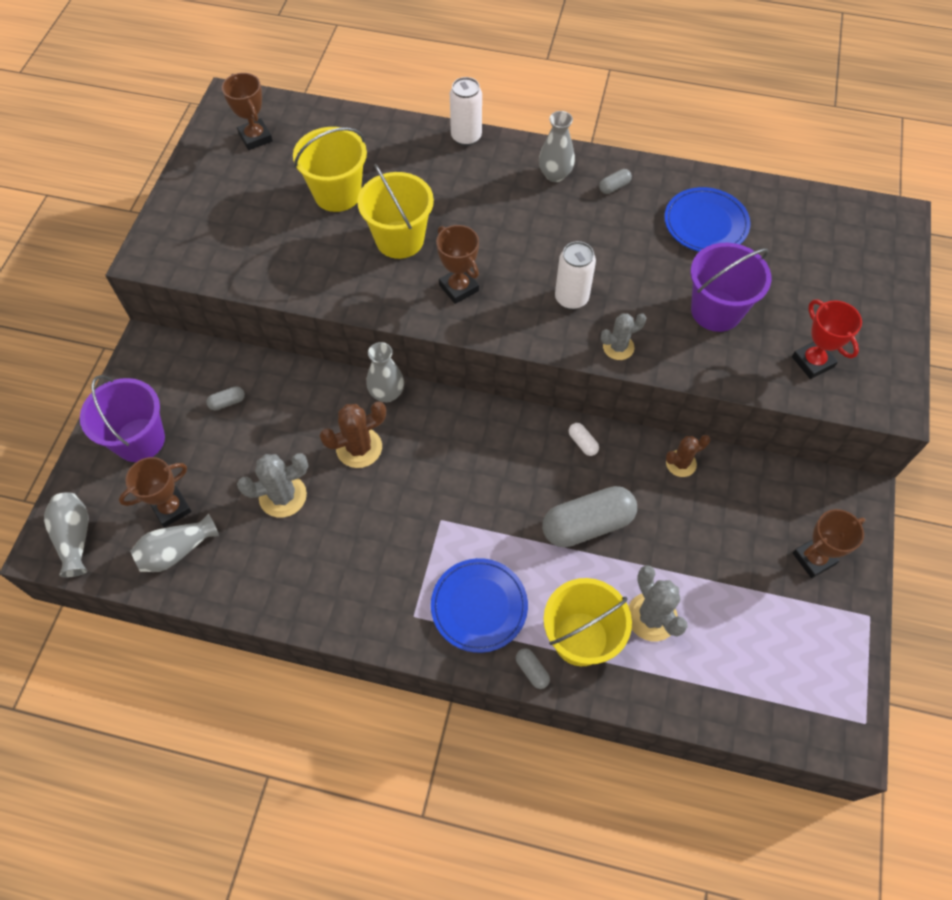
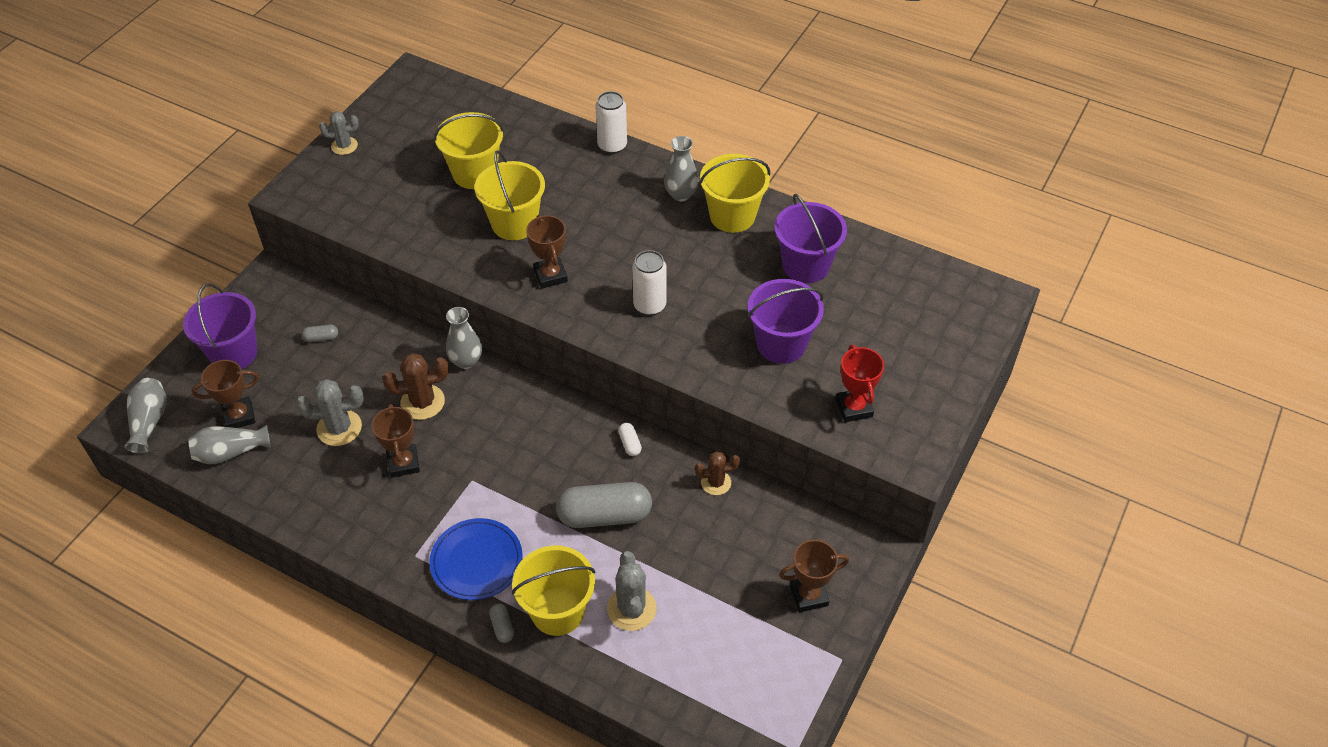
camera: 15 degrees right, 10 degrees down
(255, 137) = (421, 111): brown trophy -> brown trophy (403, 463)
(614, 187) = (732, 216): grey capsule -> yellow bucket
(618, 347) = (675, 356): grey cactus -> grey cactus (344, 146)
(705, 223) = (805, 265): blue plate -> purple bucket

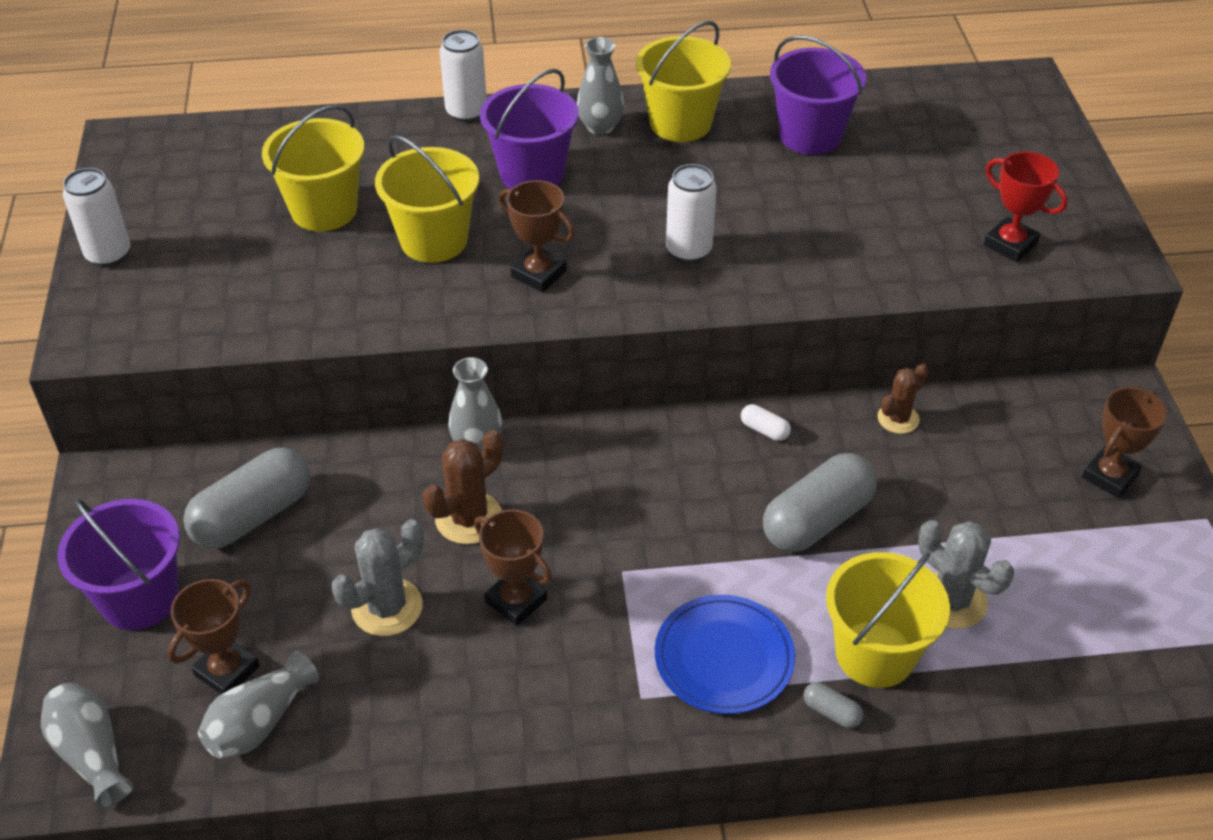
camera: 35 degrees left, 5 degrees down
(321, 338) = (253, 516): grey capsule -> grey capsule, size x2.38
(344, 146) = (108, 254): grey cactus -> white can
(781, 344) = (870, 220): purple bucket -> purple bucket (532, 174)

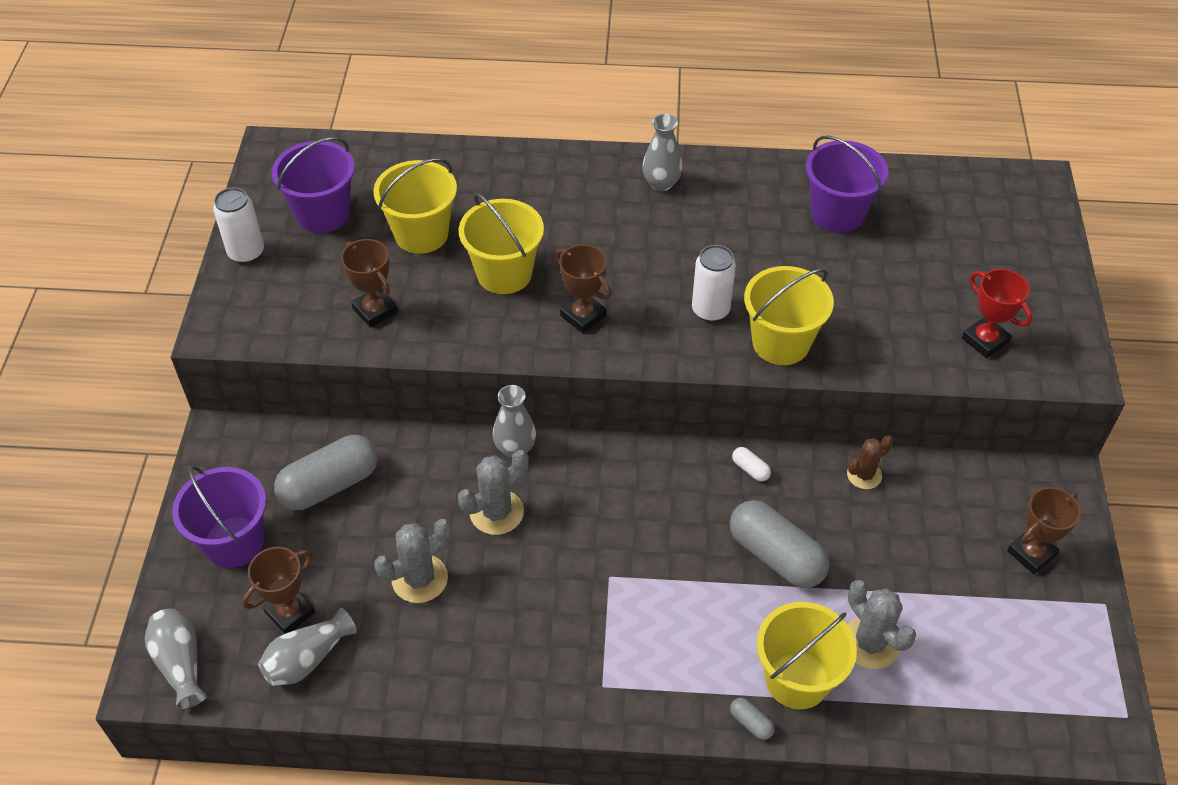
camera: 10 degrees right, 5 degrees up
(466, 112) = (553, 156): white can -> none
(468, 518) = (496, 512): brown cactus -> grey cactus
(516, 600) = (521, 588): brown trophy -> brown trophy (375, 310)
(532, 174) = (595, 221): purple bucket -> purple bucket (323, 214)
(680, 123) = (729, 188): yellow bucket -> yellow bucket (781, 343)
(724, 658) = (675, 663): blue plate -> none
(817, 520) = (776, 556): grey capsule -> grey capsule turned 75 degrees clockwise

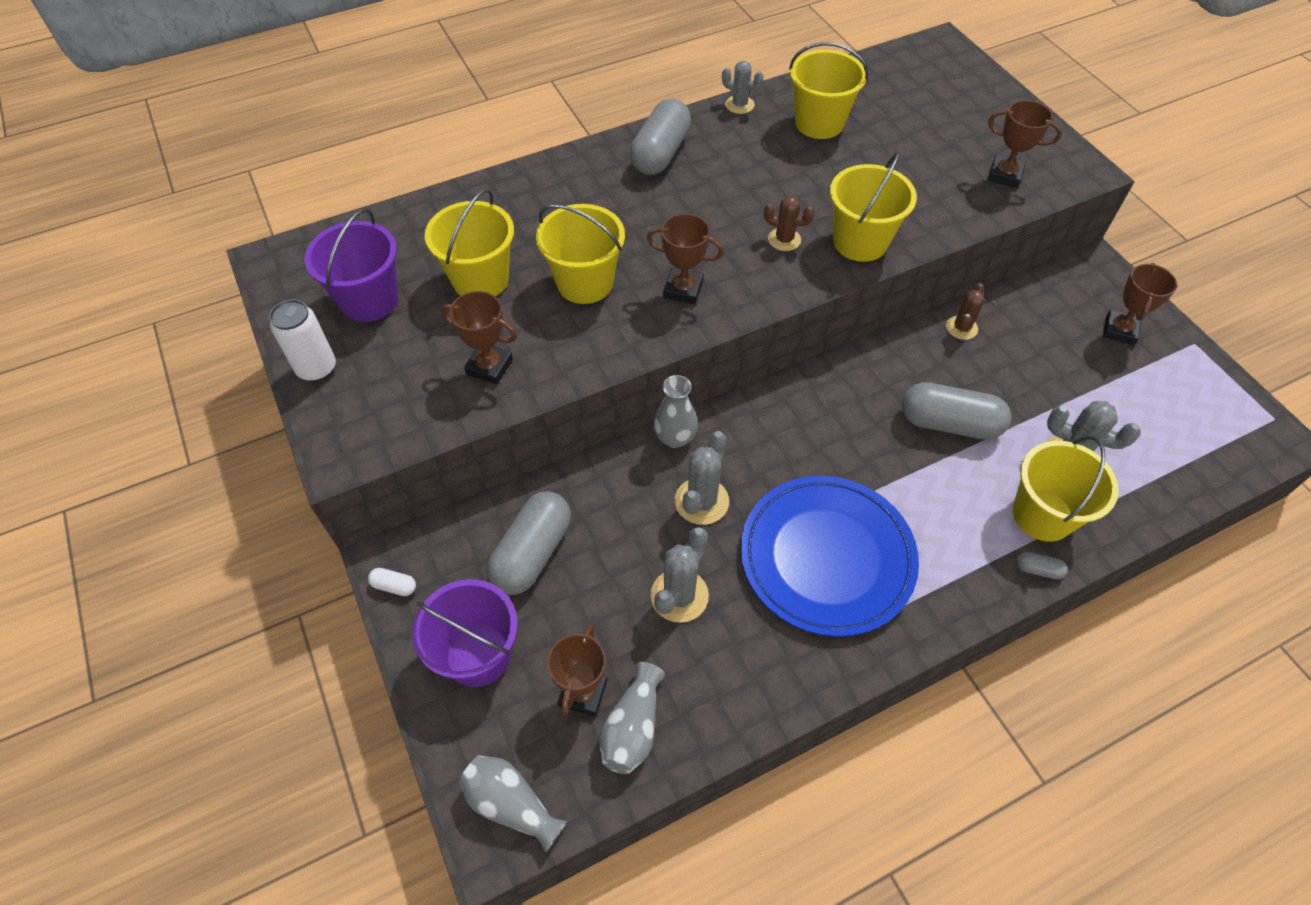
camera: 30 degrees left, 5 degrees up
(567, 612) = (827, 557): none -> blue plate
(661, 183) = (660, 153): grey vase -> grey capsule
(710, 310) = (784, 239): white can -> brown cactus
(750, 469) = (876, 364): white capsule -> white capsule (394, 586)
(773, 166) = (739, 105): none -> grey cactus
(837, 213) = (819, 123): purple bucket -> yellow bucket
(985, 340) = (1004, 175): red trophy -> brown trophy

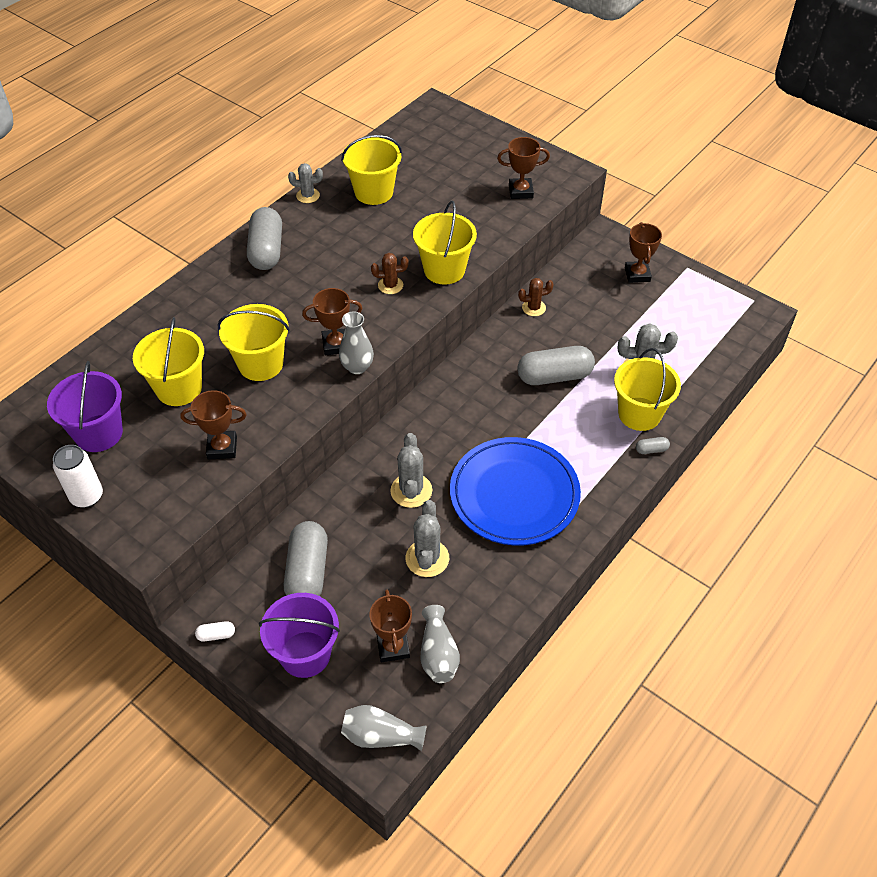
camera: 25 degrees left, 5 degrees down
(675, 438) = (370, 455): grey vase -> grey vase (357, 367)
(961, 328) = (533, 308): brown cactus -> brown cactus turned 75 degrees clockwise

